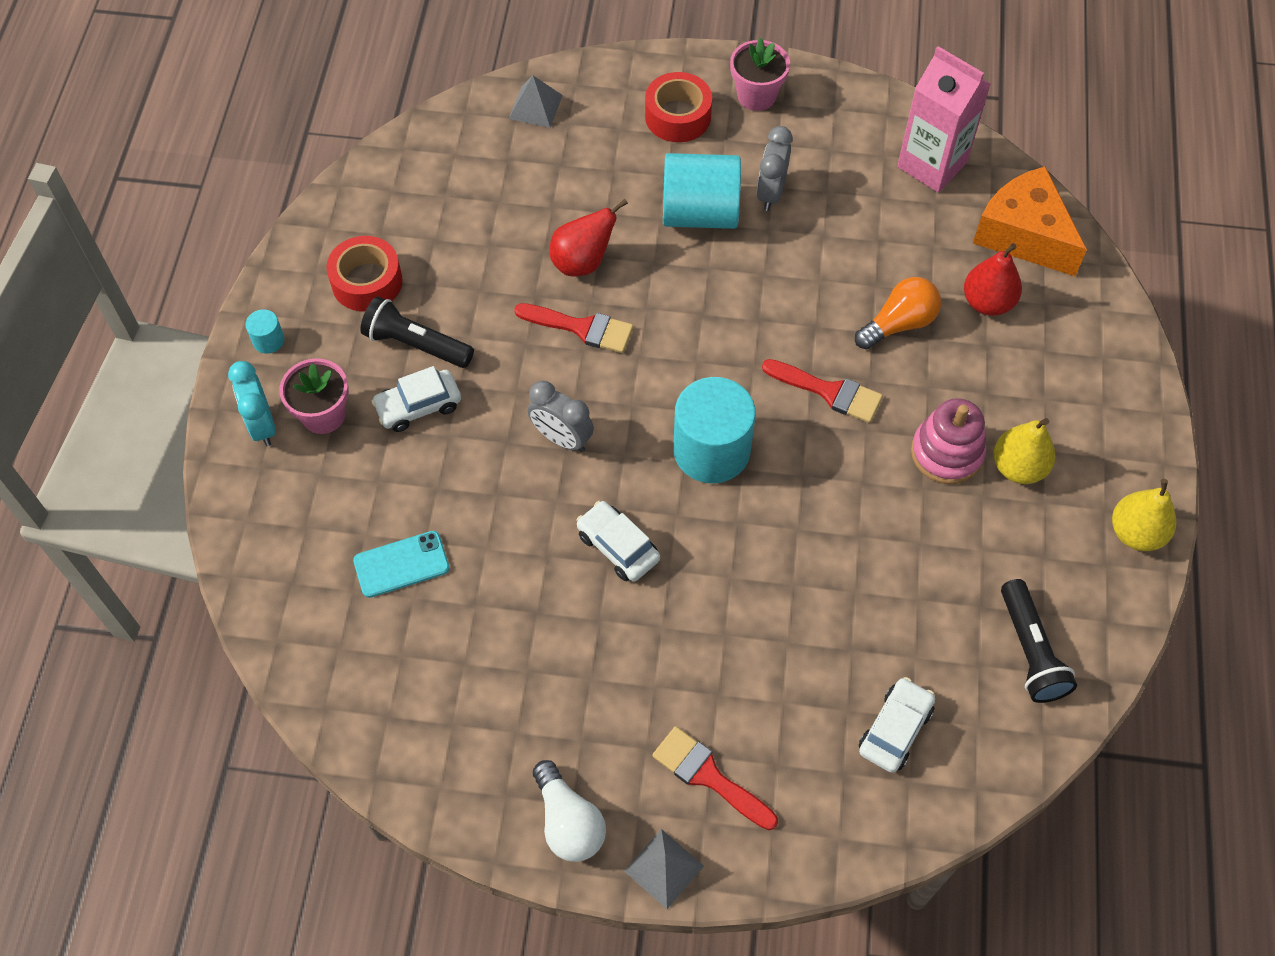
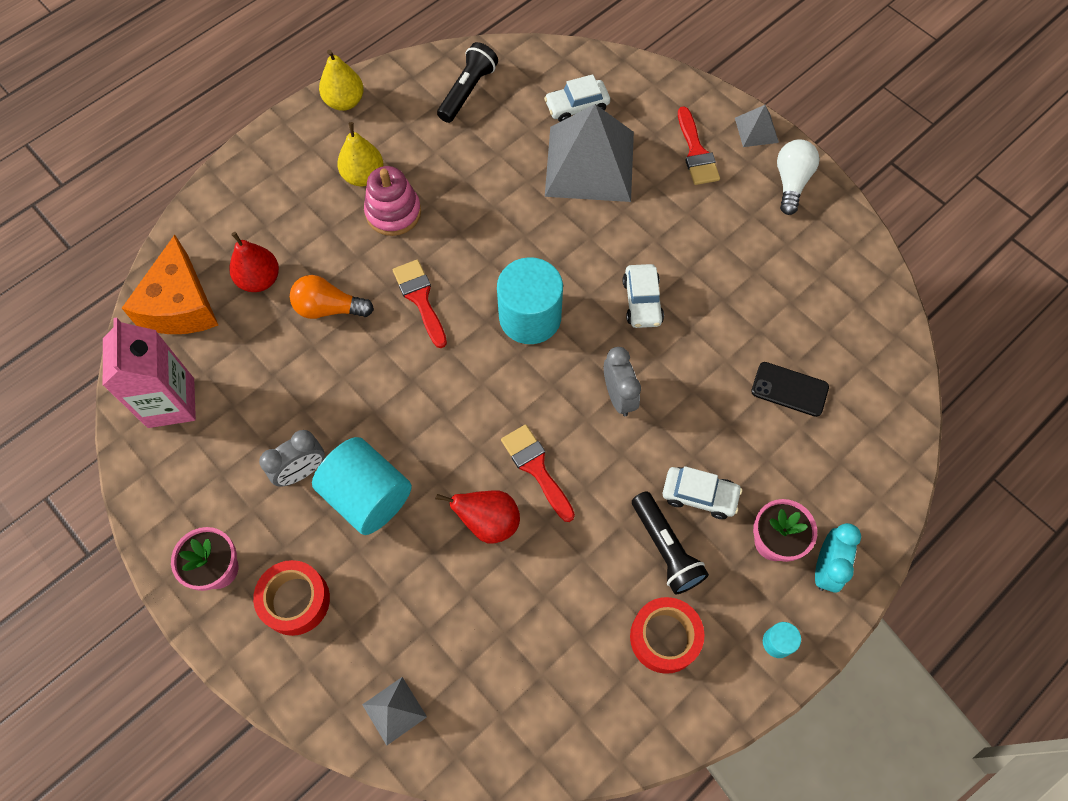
camera: 140 degrees left, 5 degrees up
(401, 564) = (789, 389): turquoise phone -> black phone
(811, 665) = (590, 163): none -> grey pyramid

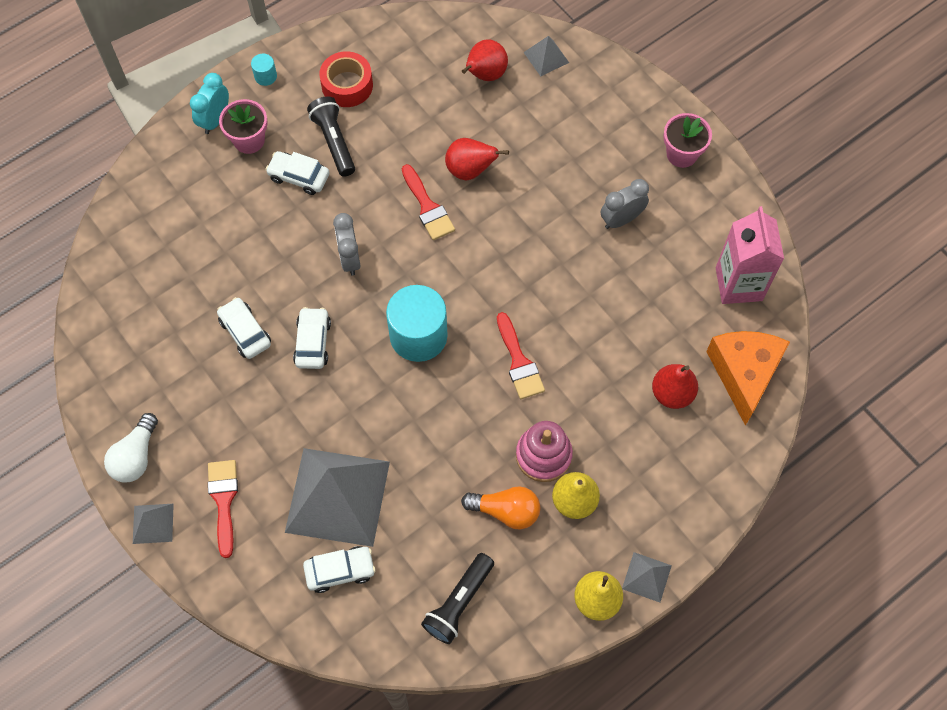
camera: 175 degrees left, 0 degrees up
(295, 600) = (620, 129): red tape -> none
(298, 121) = (646, 577): none -> grey pyramid
(329, 308) = (604, 359): orange light bulb -> orange light bulb (506, 511)
(367, 496) = (566, 197): turquoise cylinder -> none
(479, 672) = (485, 75): none -> red pear
(716, 306) = (245, 332): none -> white car
(789, 389) = (201, 253): black phone -> none

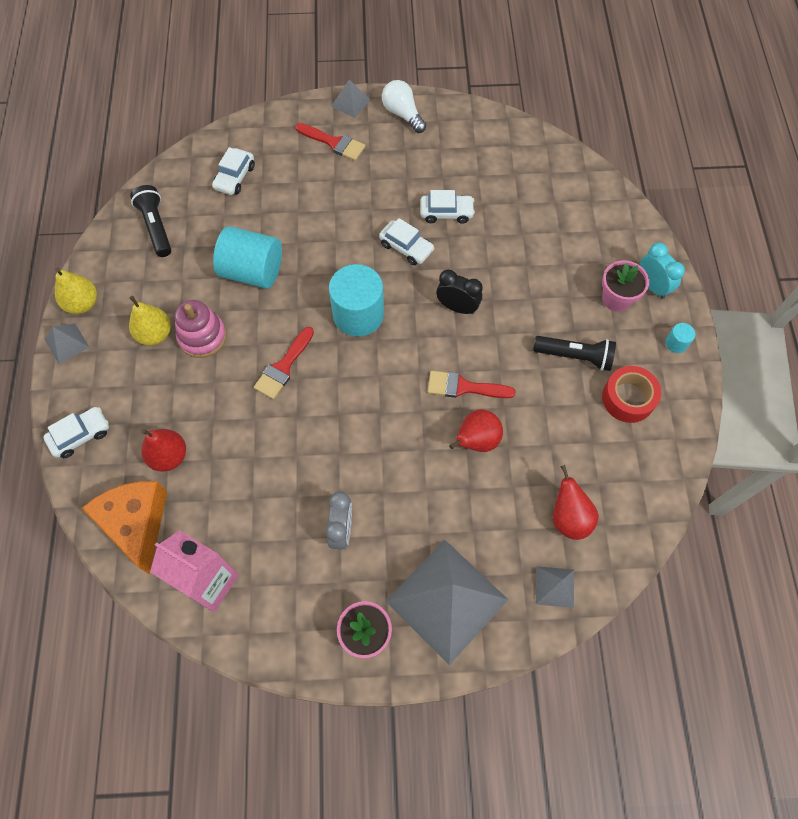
camera: 125 degrees right, 0 degrees up
(299, 177) = (557, 314): white car -> white car (80, 435)
(337, 496) = (283, 201): grey pyramid -> grey pyramid (446, 600)
(350, 259) = (457, 307): grey clock -> black clock
(441, 464) = (252, 271): none -> turquoise cylinder
(506, 511) = (187, 289): orange light bulb -> none
(519, 362) = (283, 367): red brush -> red brush turned 75 degrees counterclockwise
(744, 373) = (136, 523): orange cheese -> orange cheese turned 150 degrees counterclockwise

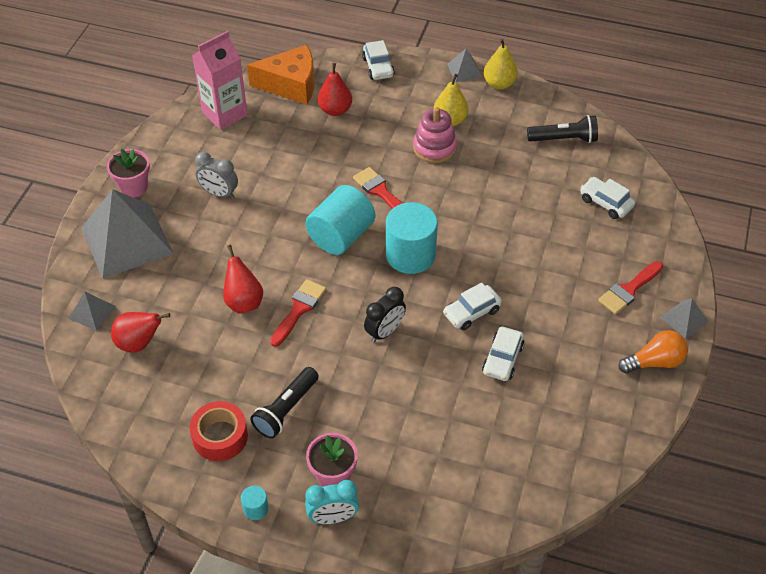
camera: 110 degrees right, 15 degrees down
(252, 271) = (489, 193): turquoise cylinder -> turquoise cylinder (341, 236)
(403, 114) = (654, 362): white light bulb -> orange light bulb

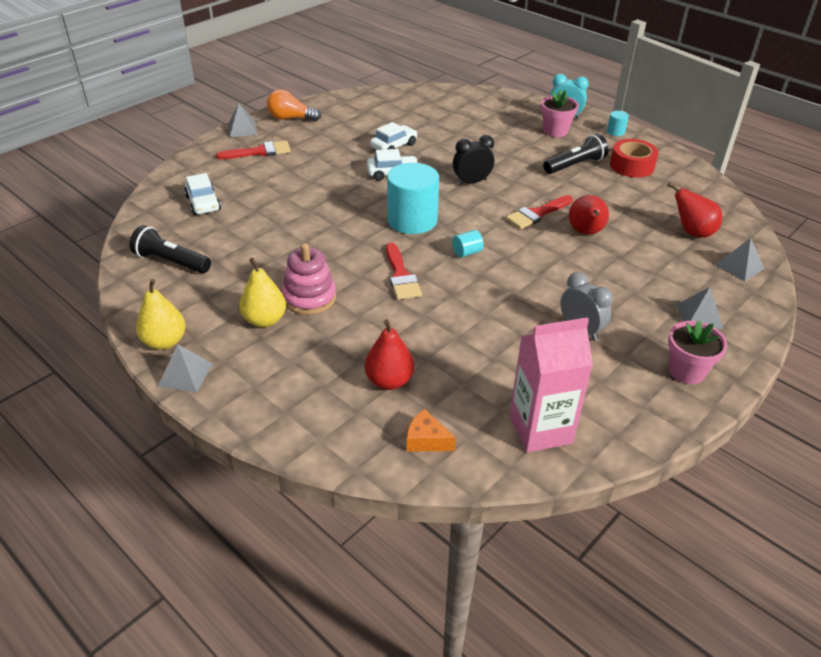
camera: 155 degrees left, 10 degrees down
(127, 240) = (699, 316): grey pyramid -> grey pyramid, size x0.44
(291, 85) = (426, 440): orange cheese -> orange cheese, size x0.47
(341, 236) = (467, 252): turquoise cylinder -> turquoise cylinder, size x0.43
(378, 67) = (288, 422): white car -> none

